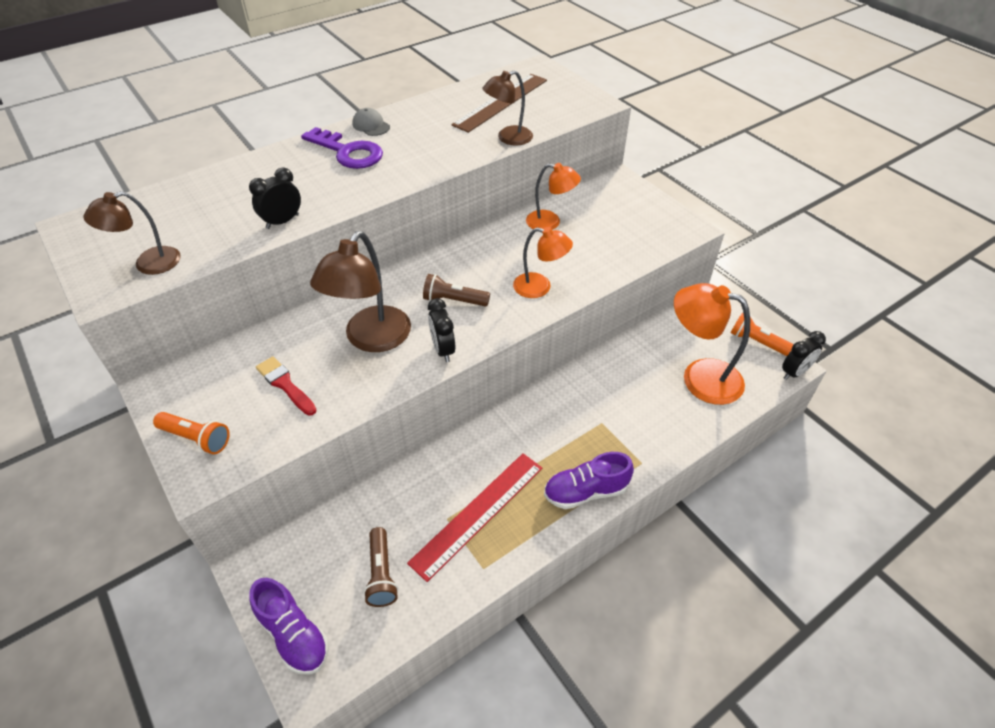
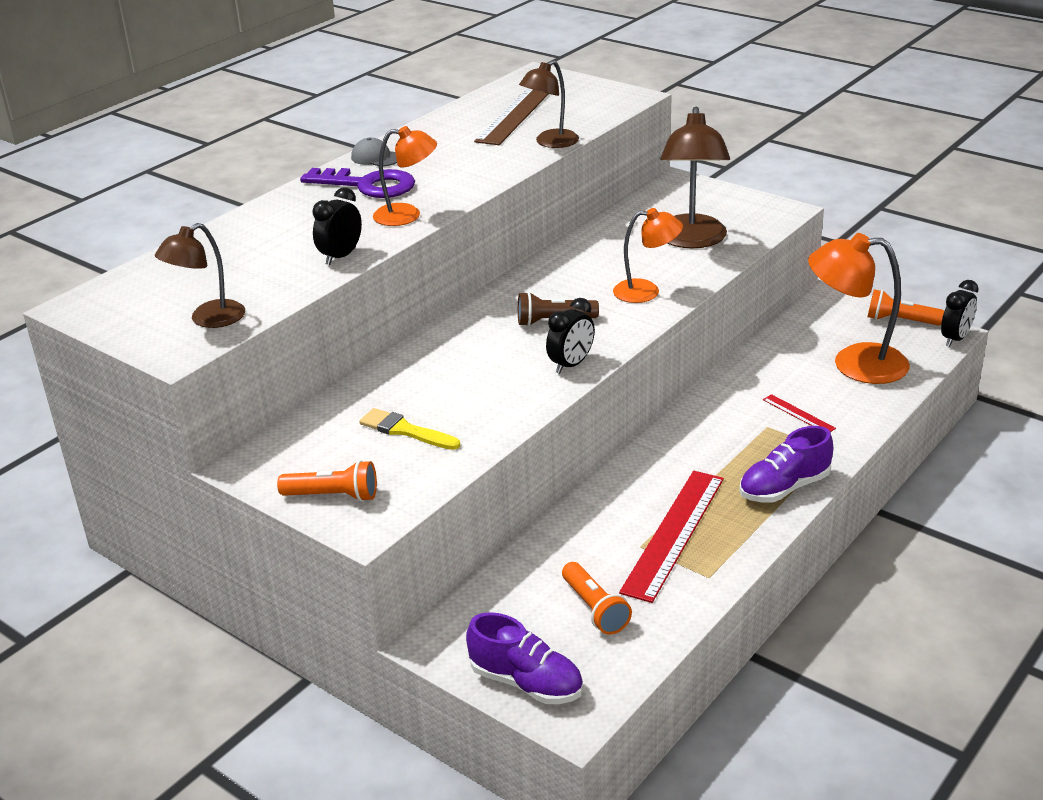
camera: 15 degrees left, 15 degrees down
(285, 384) = (405, 430): red brush -> yellow brush
(371, 339) = (480, 372): brown lamp -> brown lamp (691, 240)
(381, 574) = (595, 609): brown flashlight -> orange flashlight
(443, 350) = (571, 365): black clock -> black clock turned 105 degrees counterclockwise
(550, 222) = (620, 233): orange lamp -> orange lamp (407, 215)
(632, 417) = (798, 414): none -> red ruler

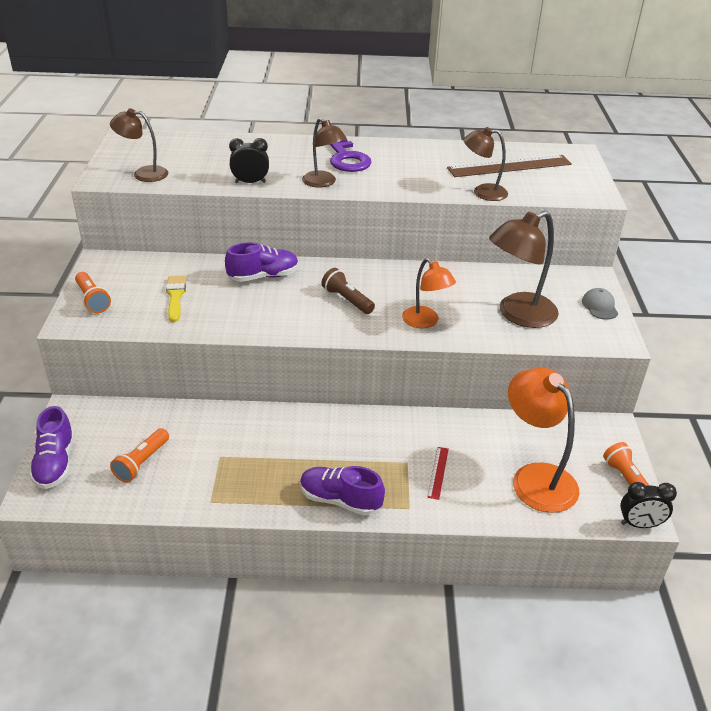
camera: 50 degrees right, 5 degrees up
(376, 157) = (384, 147): grey cap -> grey cap (599, 306)
(407, 215) = (323, 183): orange lamp -> brown lamp
(440, 357) = (263, 276): none -> purple shoe
(571, 365) = (302, 327): black clock -> none
(674, 533) = (244, 466): red ruler -> none

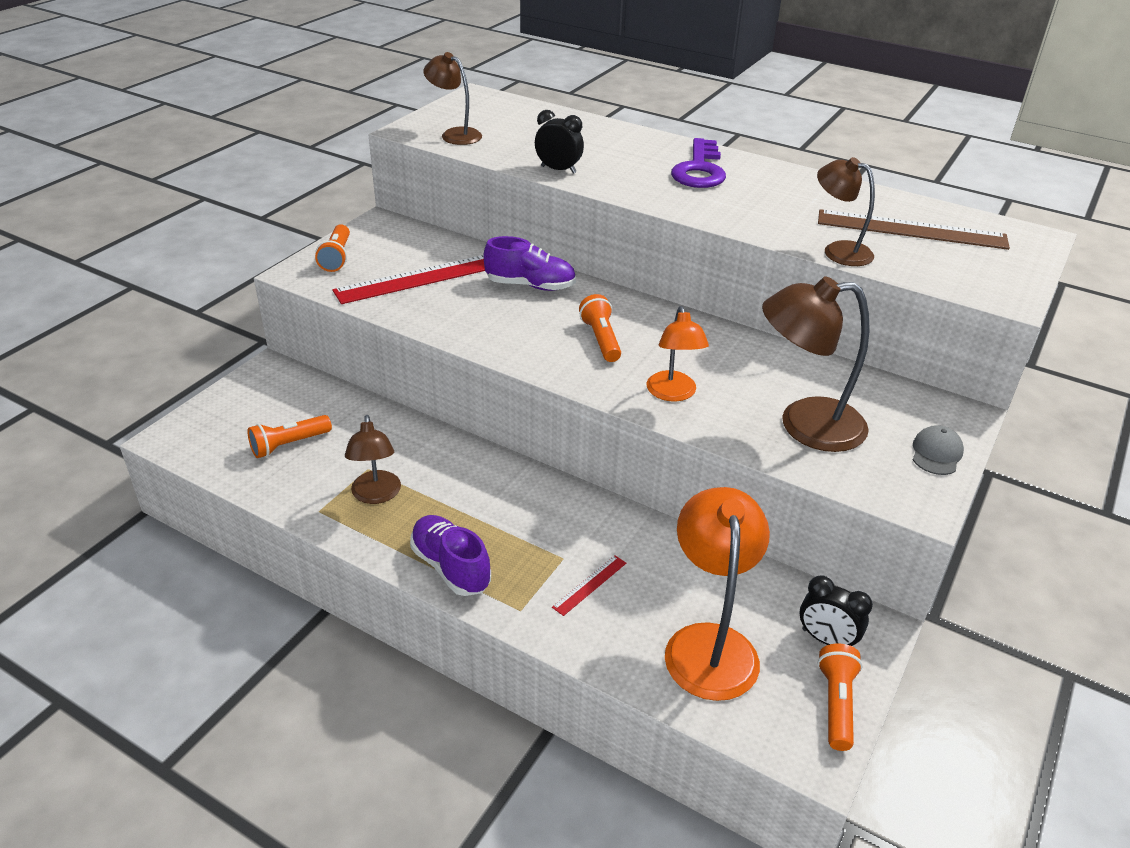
camera: 30 degrees right, 0 degrees up
(55, 463) = (213, 414): purple shoe -> none
(175, 296) = (419, 278): yellow brush -> red ruler
(323, 183) = (642, 190): brown lamp -> brown lamp (376, 495)
(347, 300) = (601, 339): brown flashlight -> orange flashlight
(639, 524) = (804, 766): black clock -> black clock (826, 639)

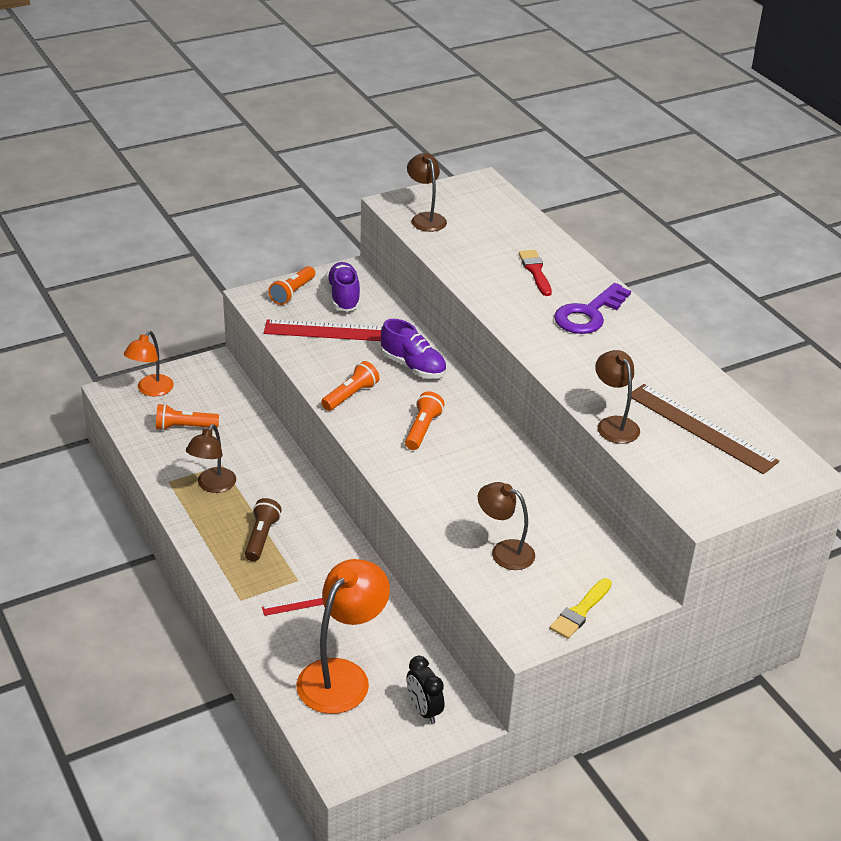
camera: 30 degrees right, 0 degrees up
(450, 567) = (220, 553): purple shoe -> purple shoe (344, 297)
(481, 528) = (261, 537): none -> brown flashlight
(558, 170) = (473, 278): black clock -> none
(609, 149) = (535, 271): none -> red brush
(673, 394) = (432, 490): orange lamp -> orange lamp (151, 390)
(805, 425) = (504, 551): brown lamp -> brown lamp, size x0.62
(836, 703) = (388, 748): orange flashlight -> orange flashlight (350, 395)
(936, 453) = (580, 611): grey cap -> yellow brush

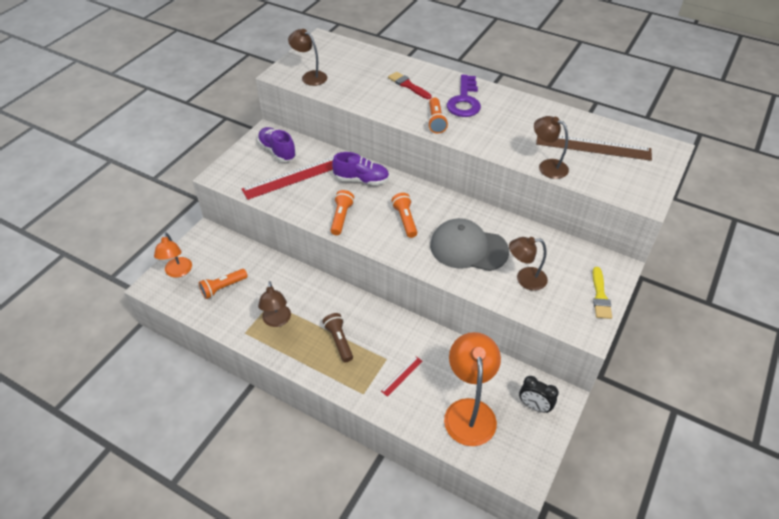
camera: 30 degrees left, 10 degrees up
(292, 293) = (241, 162): orange flashlight -> orange flashlight (436, 121)
(469, 490) = (468, 248): none -> grey cap

